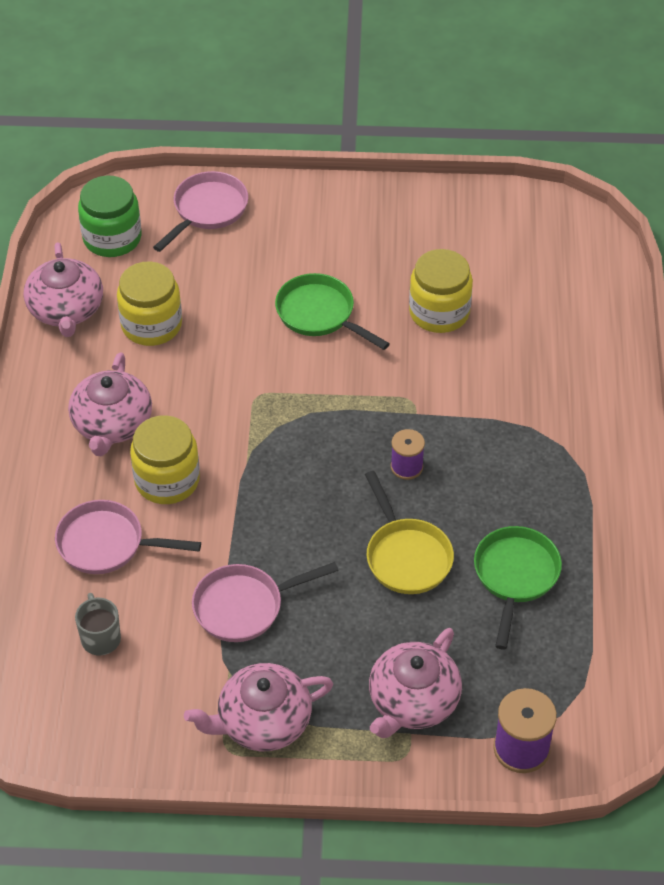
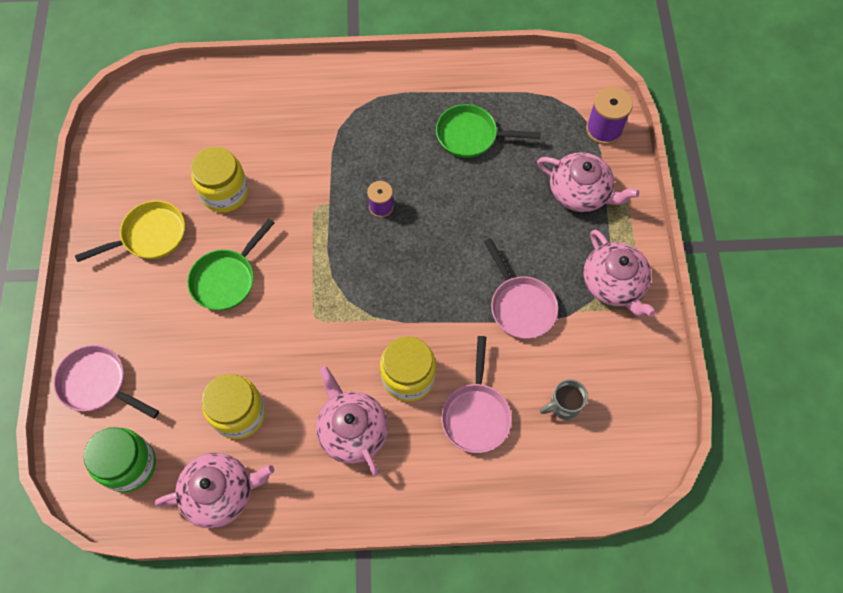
camera: 95 degrees left, 15 degrees up
(112, 424) = (352, 430): pink teapot -> pink teapot turned 120 degrees counterclockwise
(406, 556) = (462, 202): yellow pan -> yellow pan (150, 236)

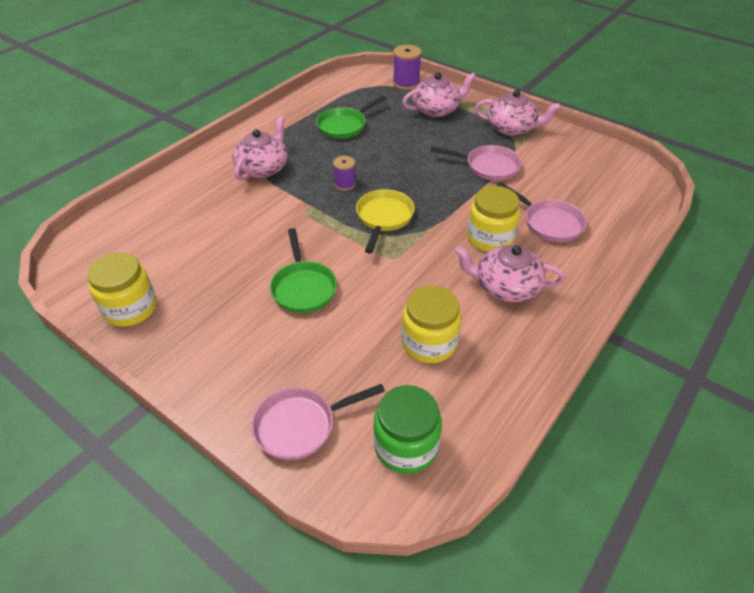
camera: 50 degrees left, 20 degrees down
(150, 236) = (206, 312): yellow pan -> yellow pan (384, 218)
(220, 493) = (491, 394): pink teapot -> pink teapot (263, 168)
(225, 192) = (229, 250): yellow jar -> yellow jar (130, 308)
(563, 405) = (577, 185): grey mug -> none

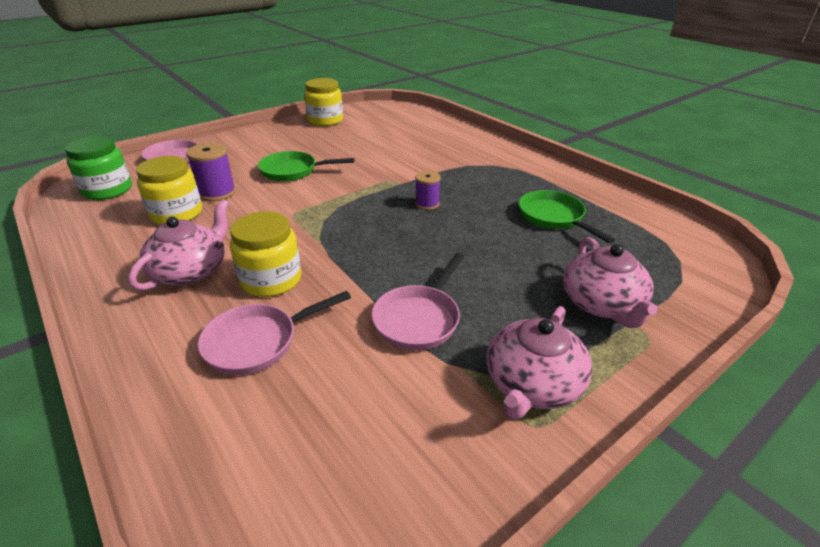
camera: 105 degrees right, 10 degrees down
(263, 168) = (474, 167): pink teapot -> none
(384, 218) = (356, 218): yellow pan -> none
(406, 83) = (694, 289): purple spool -> purple spool (217, 193)

